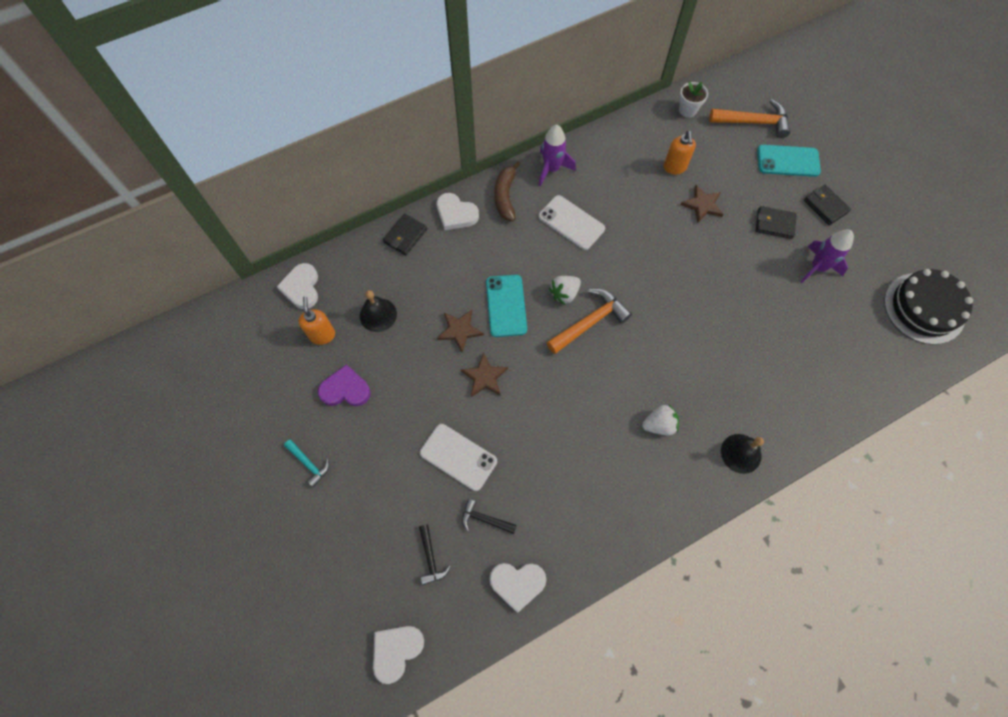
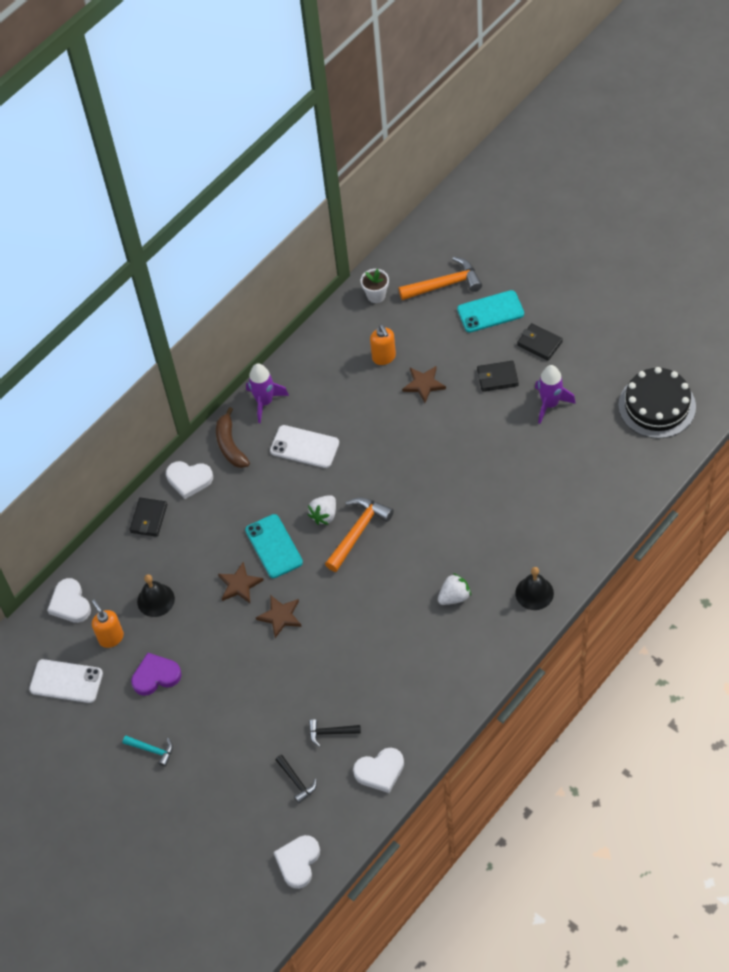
camera: 15 degrees left, 10 degrees down
(458, 457) = (285, 692): white phone -> white phone (66, 681)

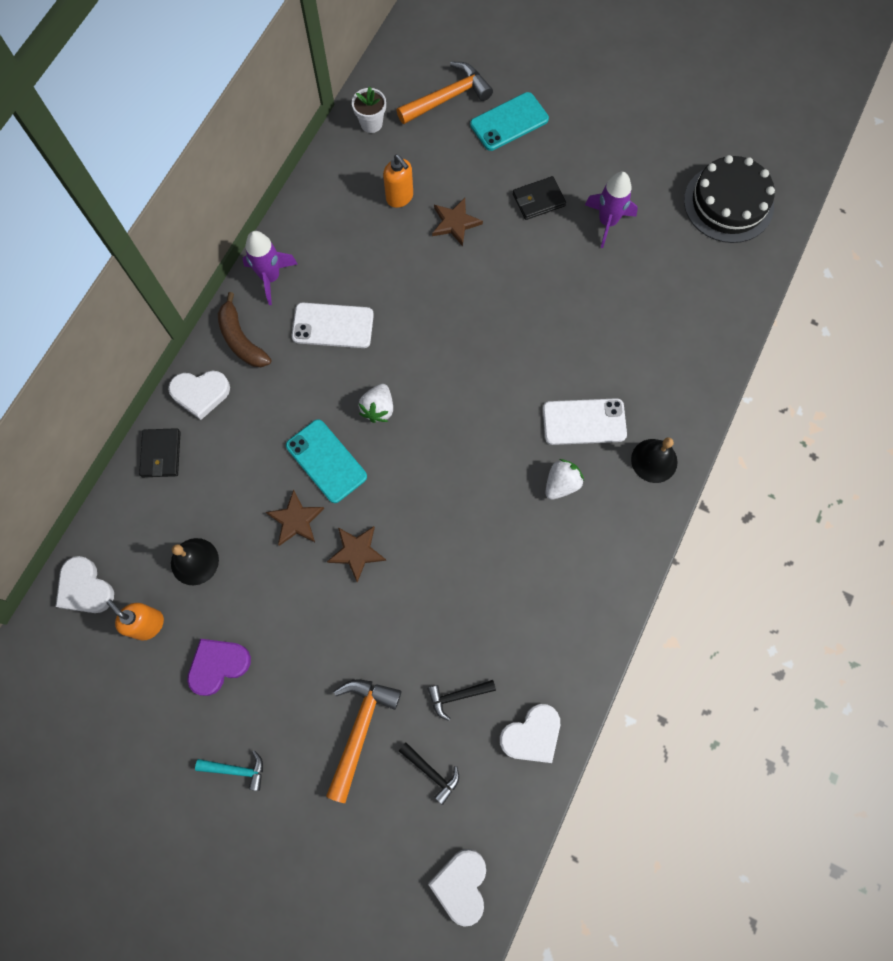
camera: 20 degrees left, 15 degrees up
(66, 681) = (103, 697): white phone -> white phone (584, 422)
(358, 532) = (424, 422): orange hammer -> orange hammer (360, 729)
(539, 343) = (575, 151): black wallet -> none

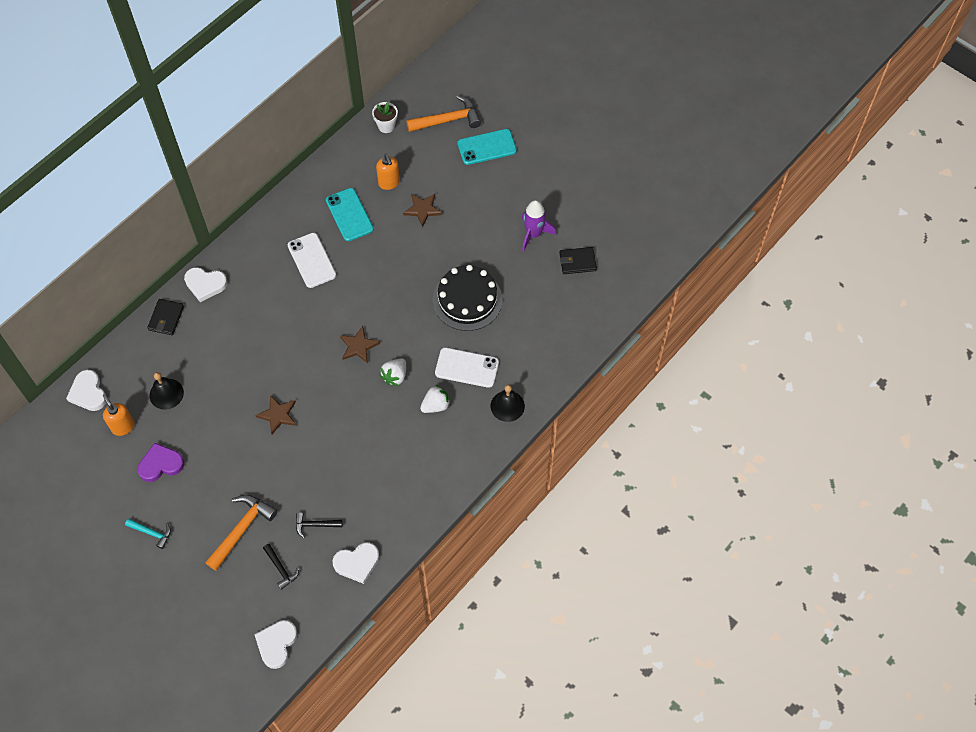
camera: 15 degrees right, 10 degrees down
(241, 340) = (245, 255): brown banana -> none
(270, 277) = (279, 217): purple rocket -> none
(296, 520) = (243, 384): brown star -> brown star (358, 346)
(326, 461) = (277, 350): turquoise phone -> turquoise phone (349, 215)
(333, 325) = (312, 260): white phone -> white phone turned 45 degrees clockwise
(378, 409) = (325, 324): white strawberry -> white strawberry (395, 376)
(538, 200) = (488, 207): black wallet -> black wallet (577, 262)
(728, 203) = (628, 241): black cake -> black cake (467, 300)

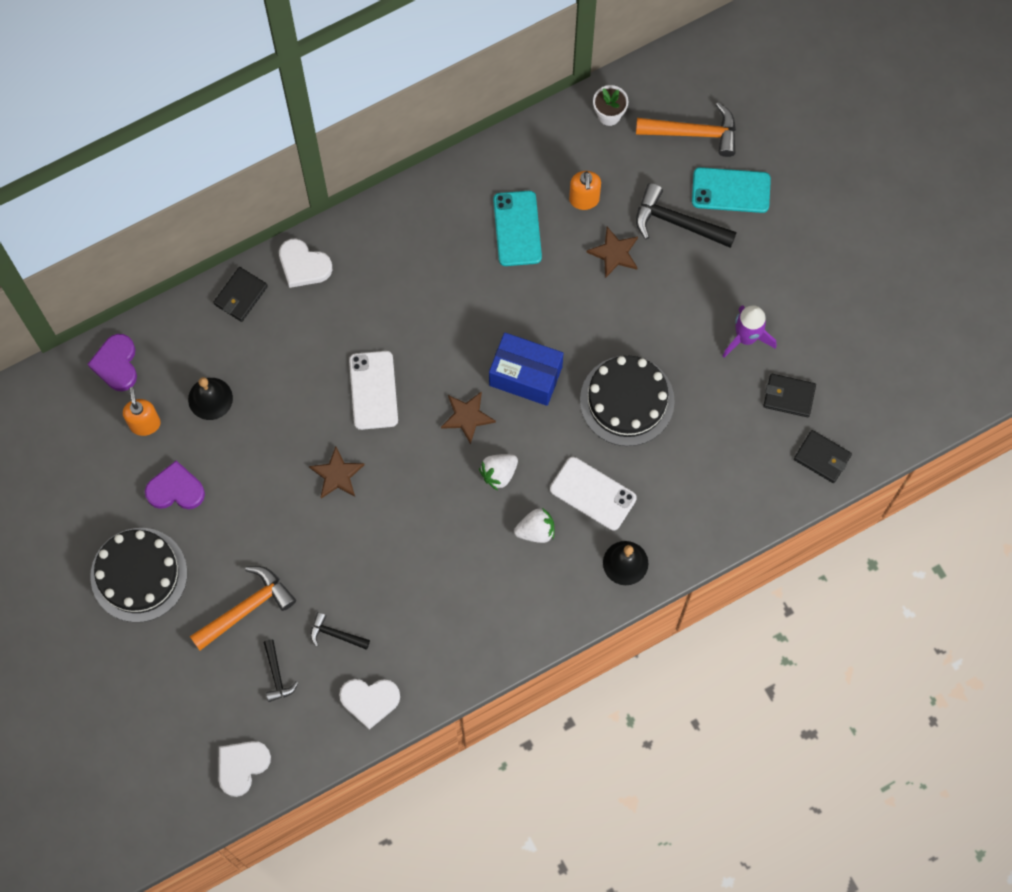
camera: 20 degrees right, 10 degrees up
(88, 393) = (116, 364): white heart -> purple heart
(152, 533) = (139, 574): turquoise hammer -> black cake
(312, 260) = (448, 277): white phone -> white phone (373, 390)
(390, 306) = (525, 376): none -> blue box
(458, 177) = (677, 222): none -> black hammer
(616, 293) = (822, 457): none -> black wallet

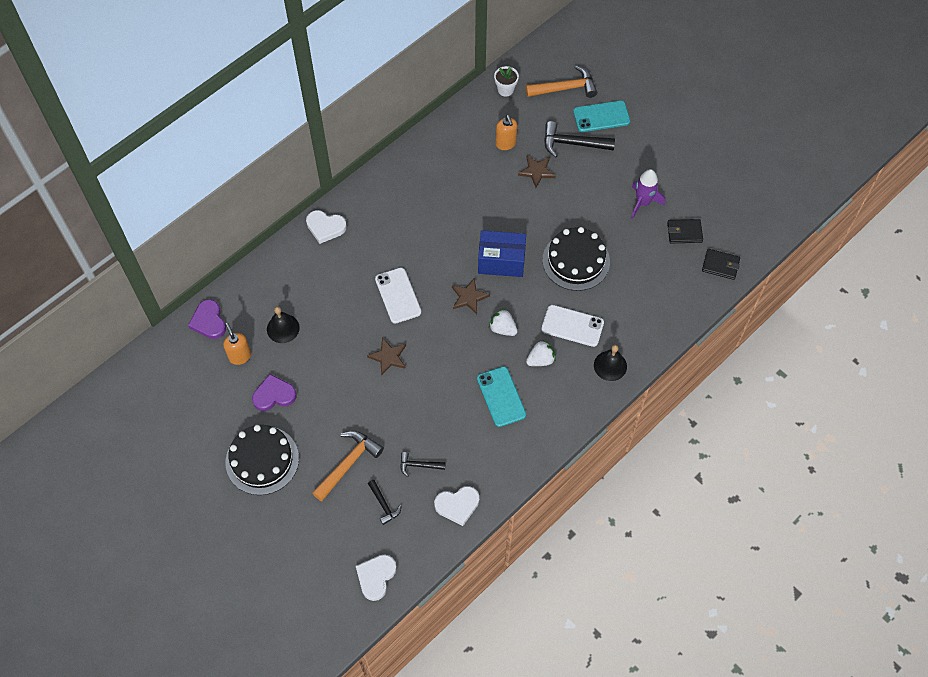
camera: 15 degrees left, 10 degrees down
(241, 295) = (286, 256): black wallet -> none
(499, 473) = (502, 328): white strawberry -> white strawberry turned 90 degrees clockwise
(517, 228) = (466, 171): turquoise phone -> turquoise phone (501, 396)

